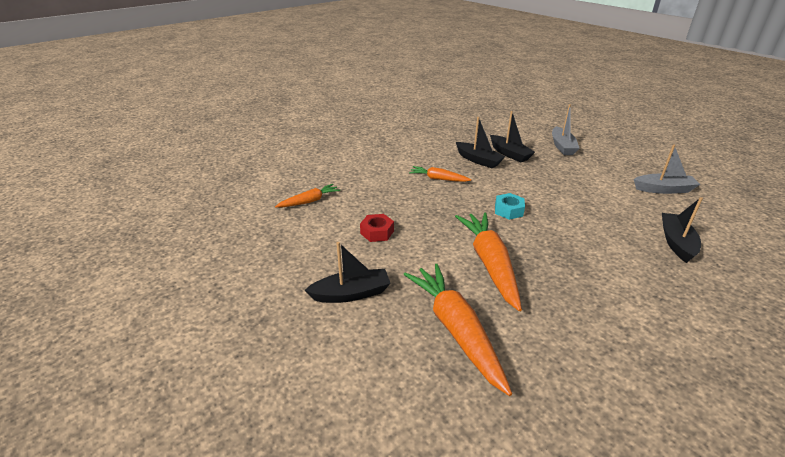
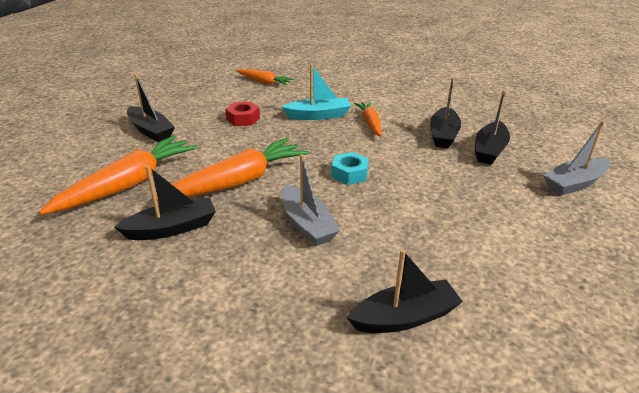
camera: 60 degrees right, 0 degrees up
(405, 195) = (318, 115): none -> turquoise boat
(546, 316) = (172, 228): none -> black boat
(663, 189) = (565, 295): grey boat -> grey boat (307, 224)

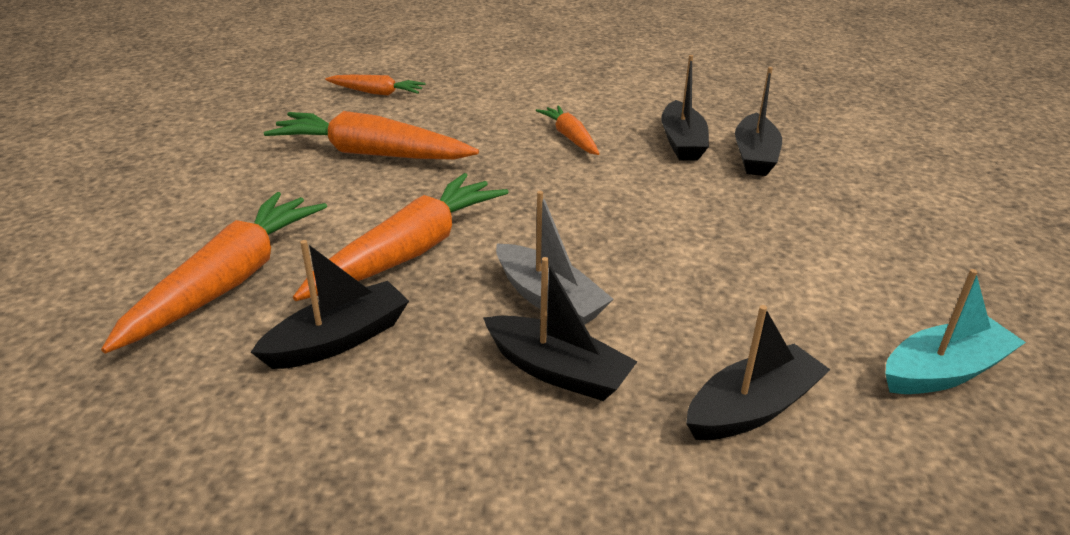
camera: 15 degrees left, 0 degrees up
(150, 131) = (224, 190): black boat -> black boat (557, 371)
(243, 119) = (371, 154): red nut -> orange carrot
(318, 115) = (487, 135): turquoise boat -> turquoise boat (944, 371)
(349, 174) = (576, 216): turquoise nut -> none
(574, 184) = (884, 187): grey boat -> none

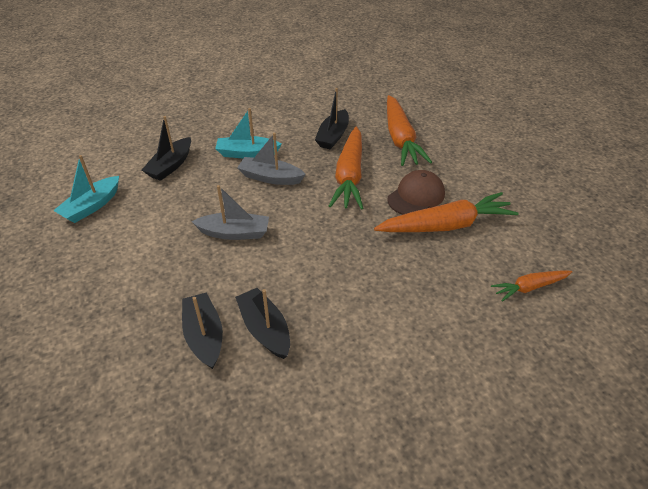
camera: 150 degrees right, 10 degrees up
(354, 192) = (416, 196): none -> brown cap
(557, 371) = (247, 153): black boat -> turquoise boat
(570, 137) = (347, 297): orange carrot -> none
(669, 236) = (234, 233): none -> grey boat

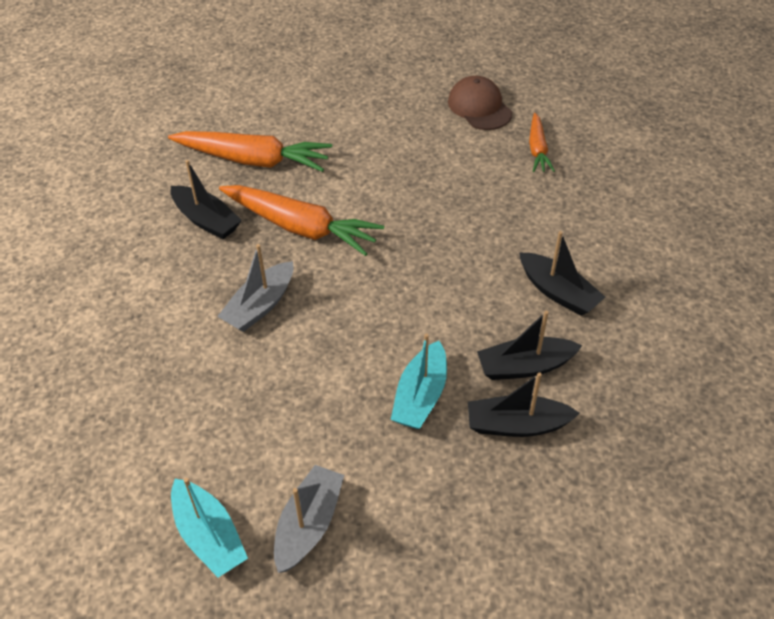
camera: 70 degrees left, 5 degrees up
(171, 166) = (163, 418): black boat -> black boat (558, 292)
(234, 233) = (354, 366): grey boat -> grey boat (309, 525)
(247, 153) = (189, 320): turquoise boat -> turquoise boat (420, 396)
(416, 196) = (369, 182): brown cap -> brown cap (479, 107)
(446, 225) = (428, 174): orange carrot -> none

